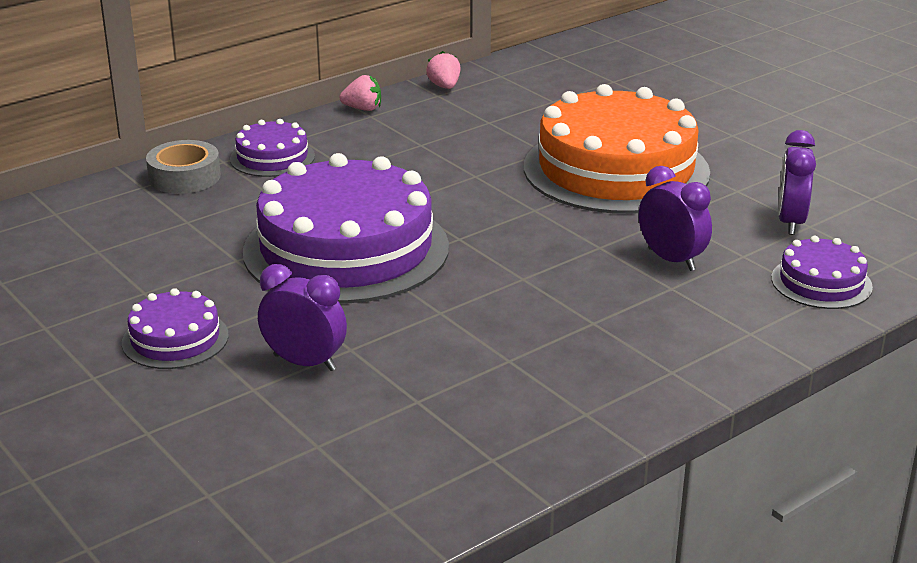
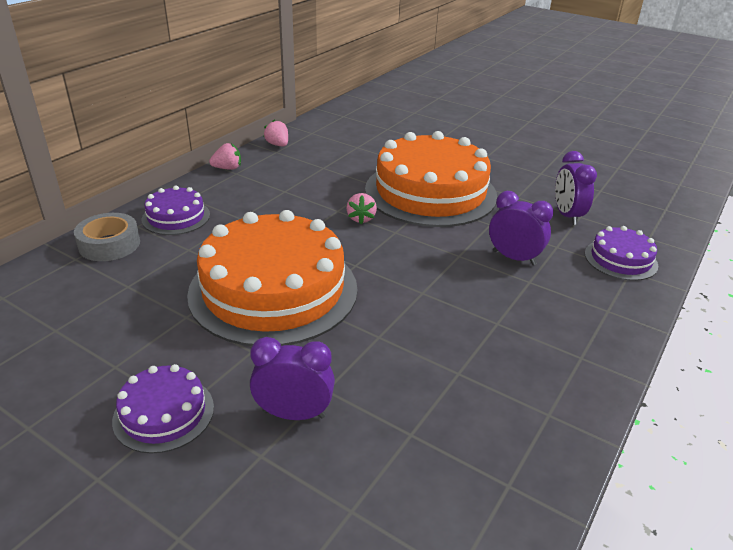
camera: 20 degrees left, 5 degrees up
(346, 249) = (273, 290): purple cake -> orange cake
(500, 188) = (361, 218): none -> pink strawberry

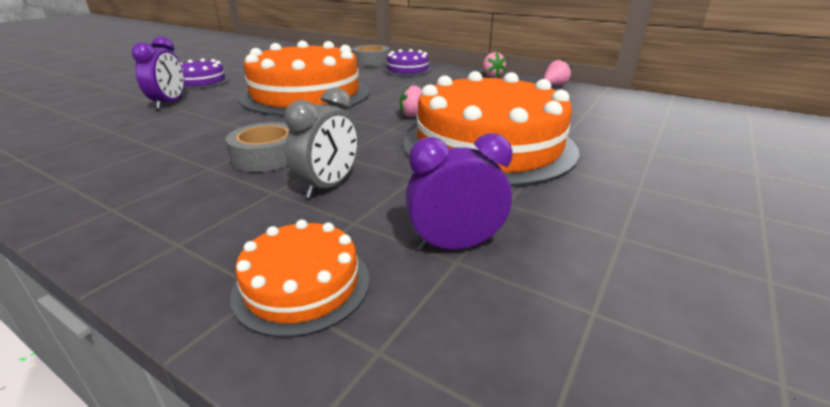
camera: 90 degrees right, 5 degrees down
(467, 293) = (267, 156): none -> grey tape
(514, 258) = (329, 186): purple clock -> grey clock
(620, 259) = (302, 285): purple cake -> orange cake

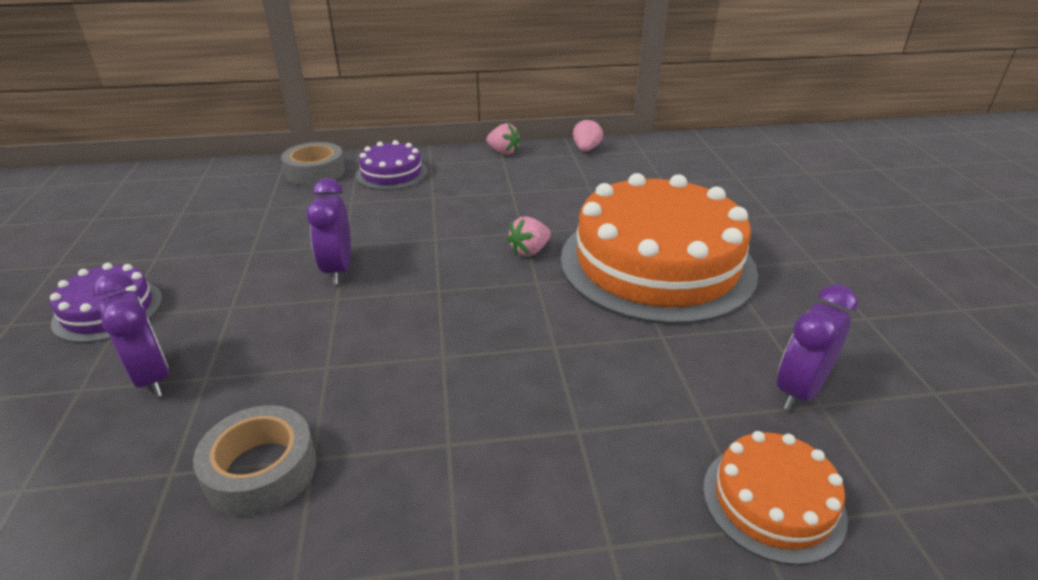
camera: 40 degrees left, 5 degrees up
(267, 156) = (482, 390): grey tape -> grey tape (261, 470)
(306, 94) = (338, 269): orange cake -> purple clock
(329, 186) = (613, 391): grey clock -> none

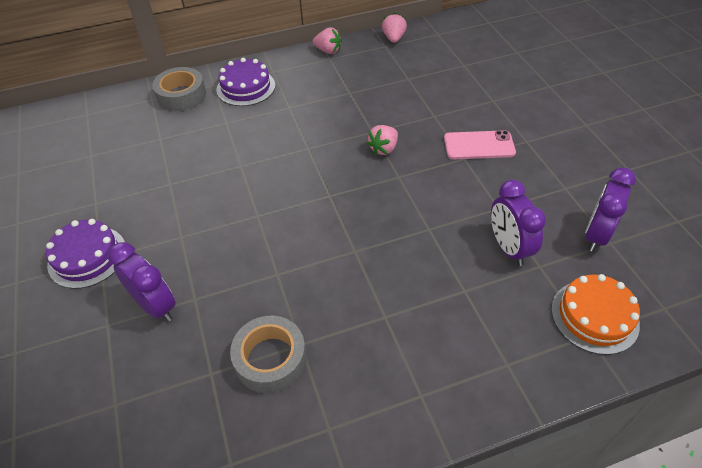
camera: 10 degrees left, 15 degrees up
(338, 269) = (246, 189): purple clock -> purple clock (508, 248)
(656, 263) = (479, 145): orange cake -> pink phone

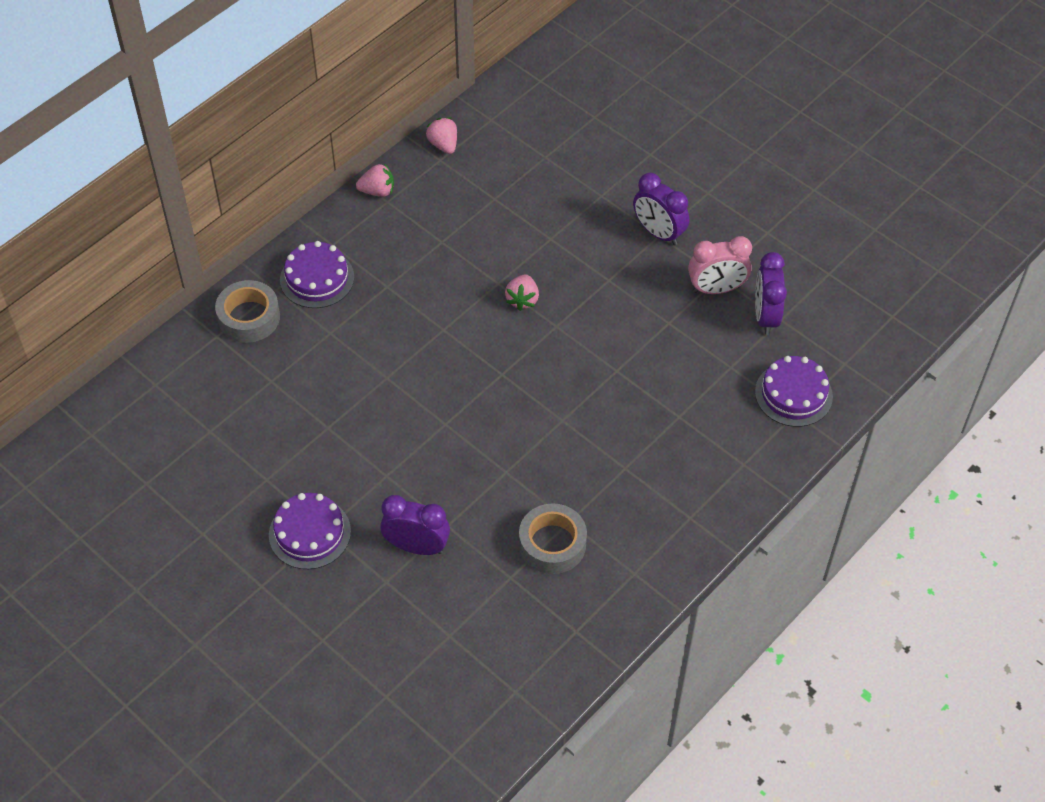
camera: 30 degrees left, 5 degrees up
(479, 145) = (615, 259): pink phone -> none
(508, 248) = (696, 360): purple clock -> purple clock (658, 233)
(558, 196) = (716, 289): none -> pink clock
(594, 316) = (793, 394): orange cake -> purple cake

